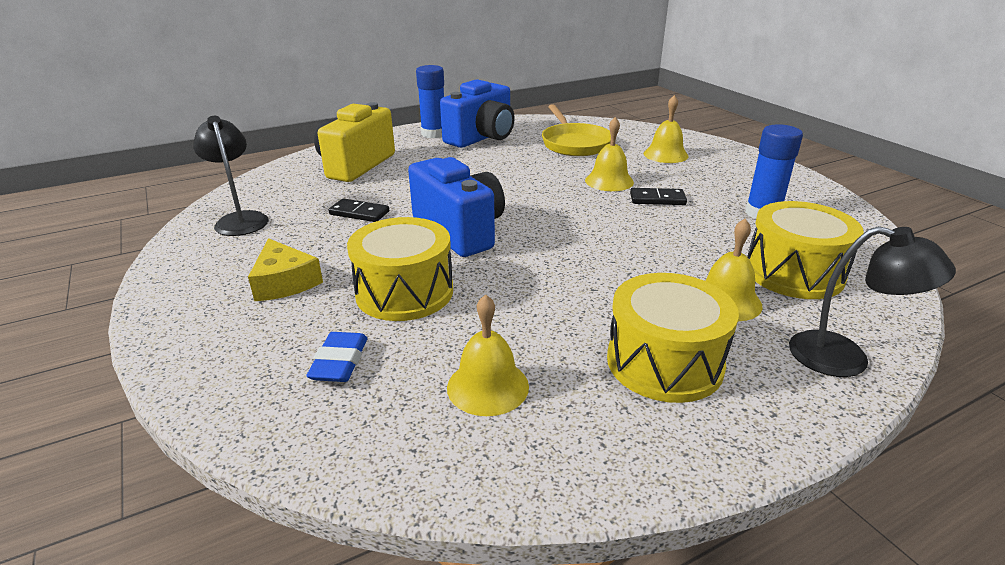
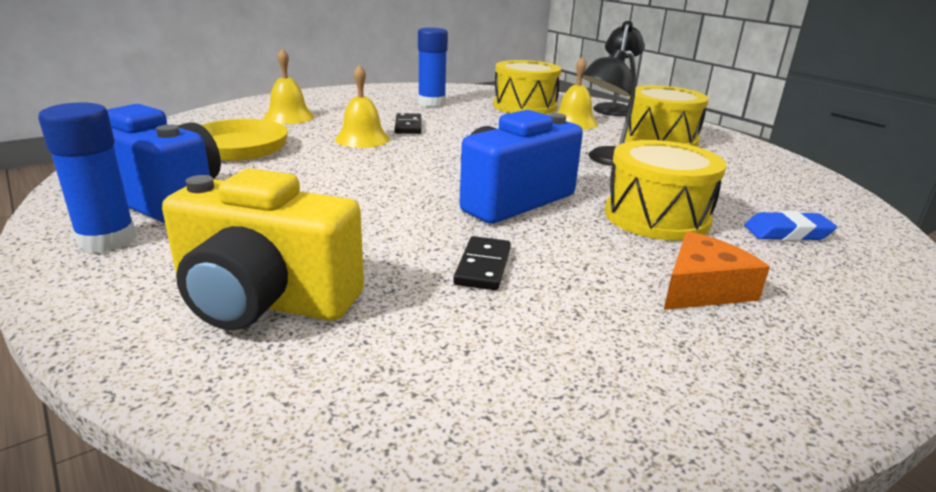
camera: 100 degrees left, 5 degrees down
(240, 219) = (552, 388): black lamp -> black lamp (606, 160)
(284, 282) = (702, 288): yellow cheese -> orange cheese
(488, 386) = (742, 181): yellow bell -> none

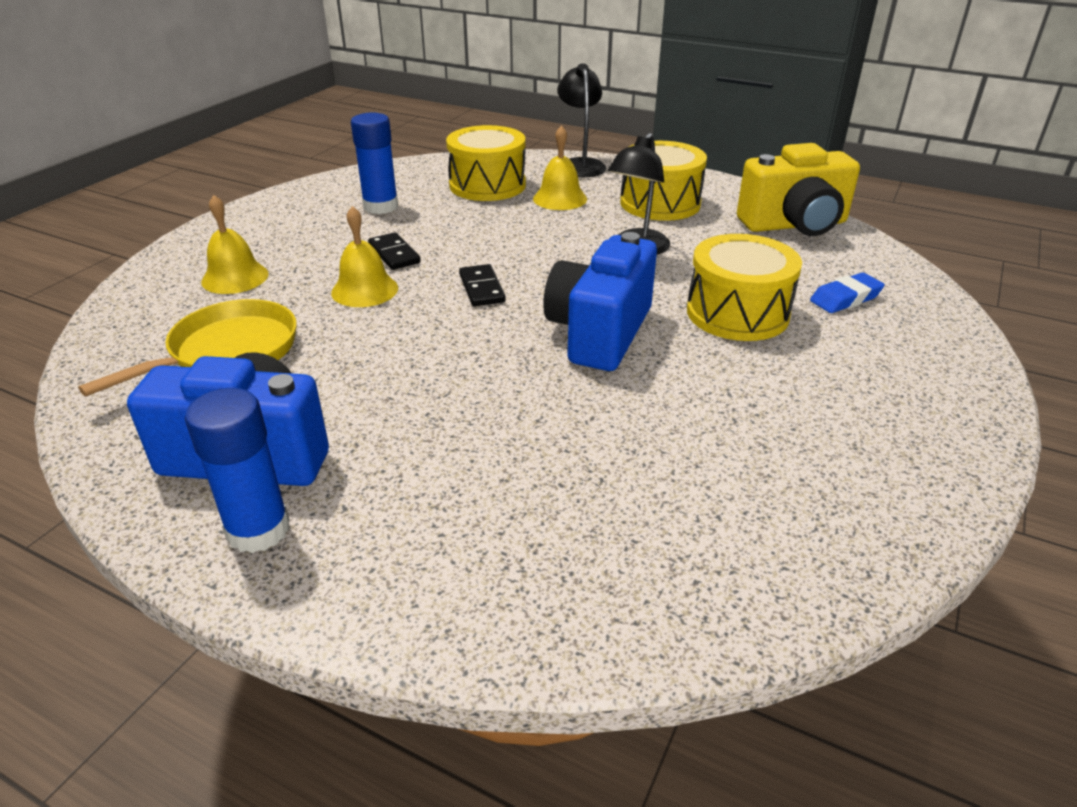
camera: 25 degrees left, 10 degrees up
(265, 301) = (508, 536): yellow camera -> yellow camera (794, 225)
(483, 266) = (651, 424): black domino -> black domino (482, 288)
(702, 288) = (830, 384): orange cheese -> none

